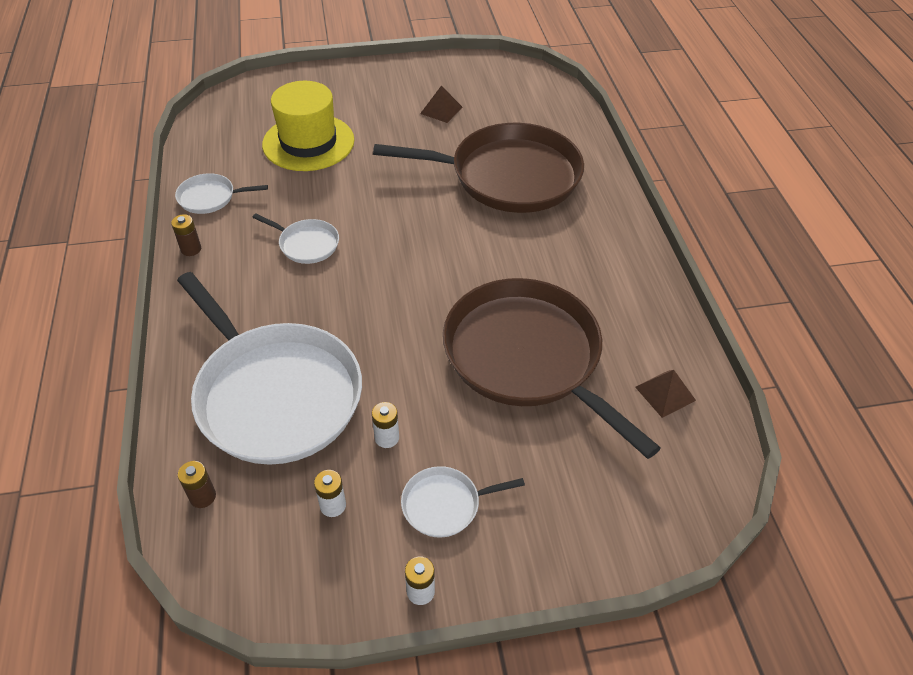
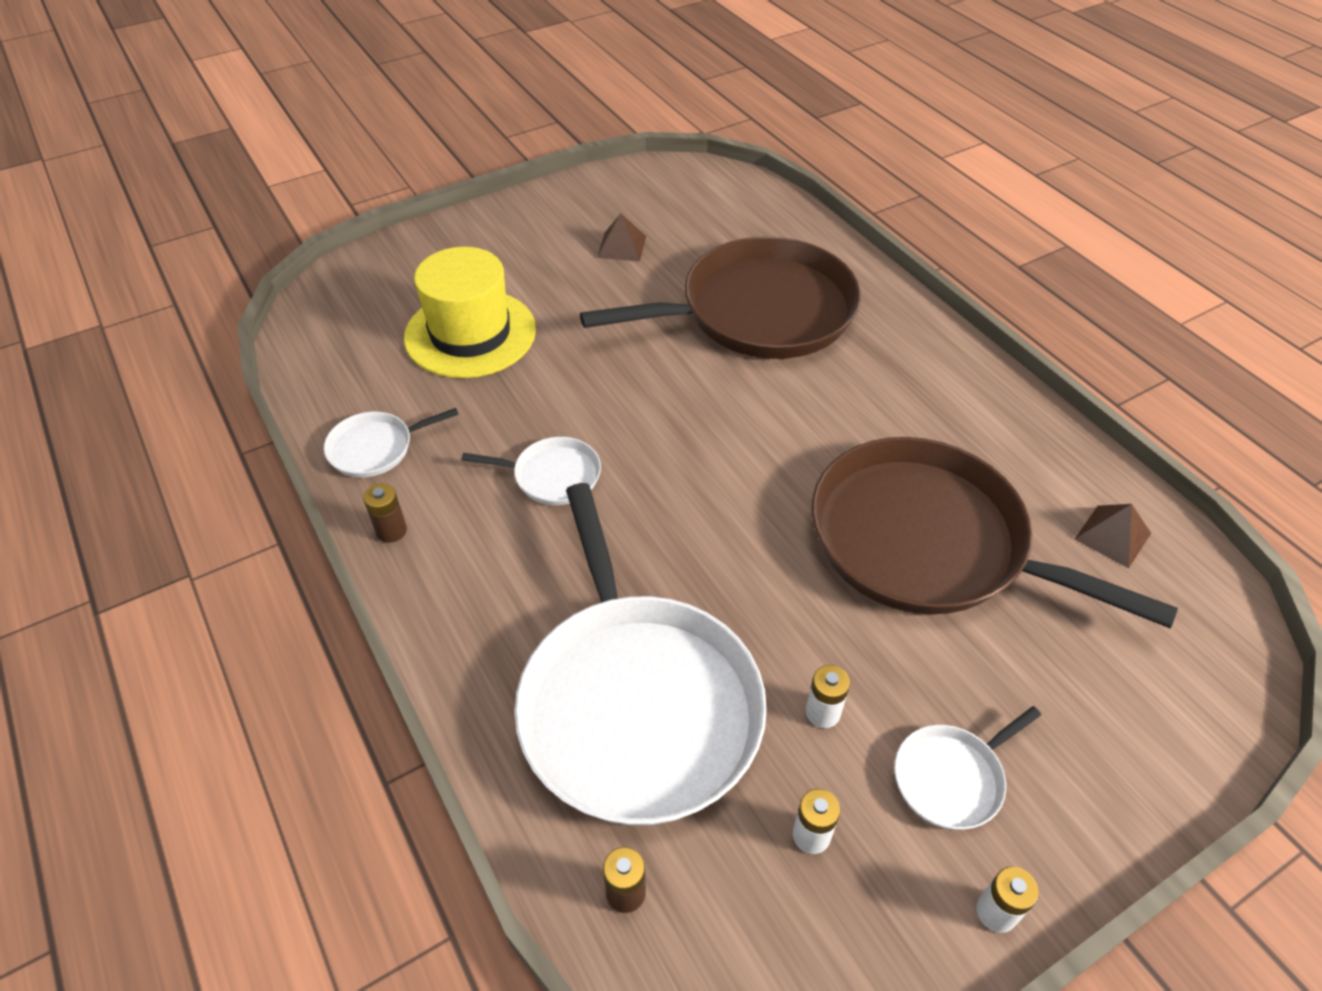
camera: 20 degrees left, 0 degrees up
(275, 394) = (637, 703): white pan -> white pan turned 45 degrees clockwise

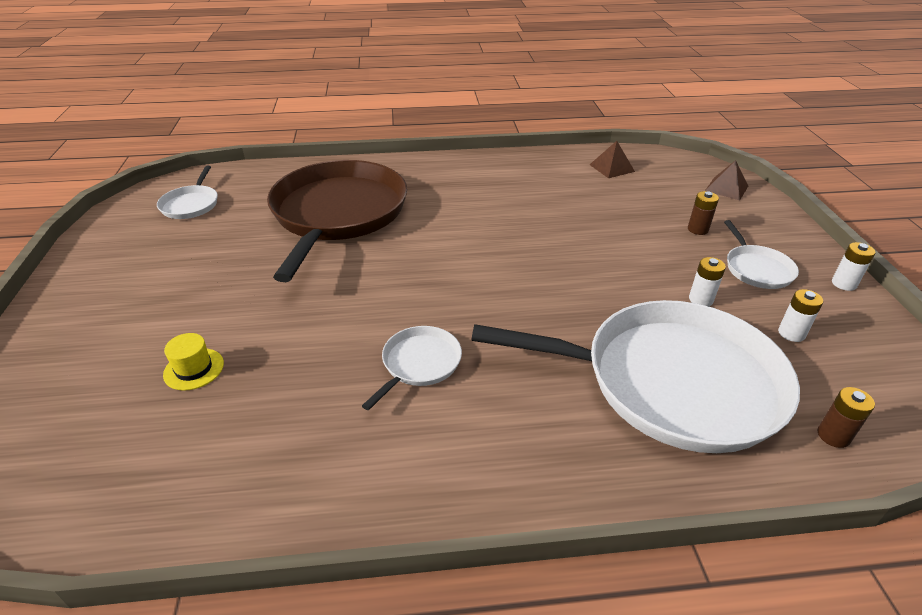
camera: 65 degrees left, 10 degrees down
(375, 448) = (284, 485): white pan -> white pan (191, 204)
(391, 531) = (409, 498): brown battery -> brown battery (697, 229)
(470, 333) = (194, 369): yellow hat -> yellow hat, size x0.41
(621, 246) = (191, 250): brown pyramid -> brown pyramid (726, 188)
(928, 542) = (586, 220): brown pan -> none

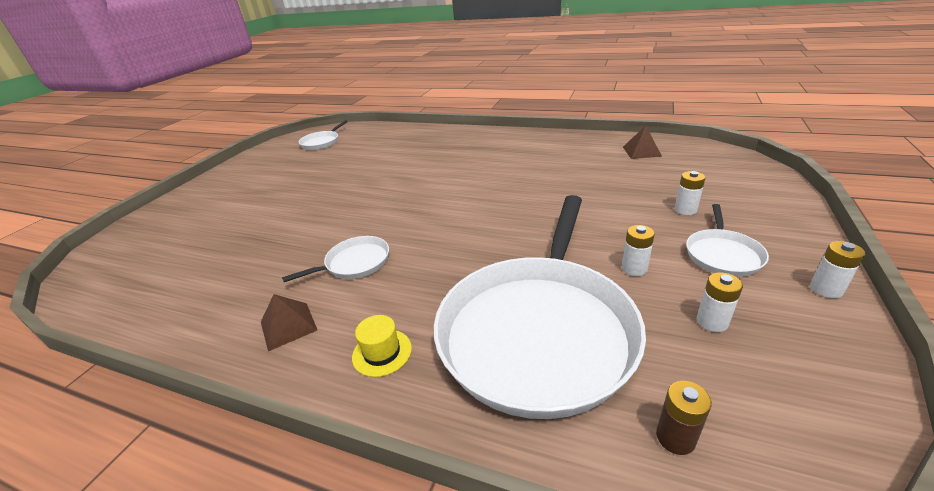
camera: 30 degrees right, 5 degrees down
(194, 369) = (229, 234): yellow hat -> yellow hat (382, 352)
(337, 214) = (398, 158): brown pan -> none
(670, 382) = (539, 330): white pan -> white pan turned 75 degrees clockwise
(697, 229) = (685, 210): brown battery -> white battery
(726, 188) = (750, 180): brown pyramid -> brown pyramid (288, 326)

